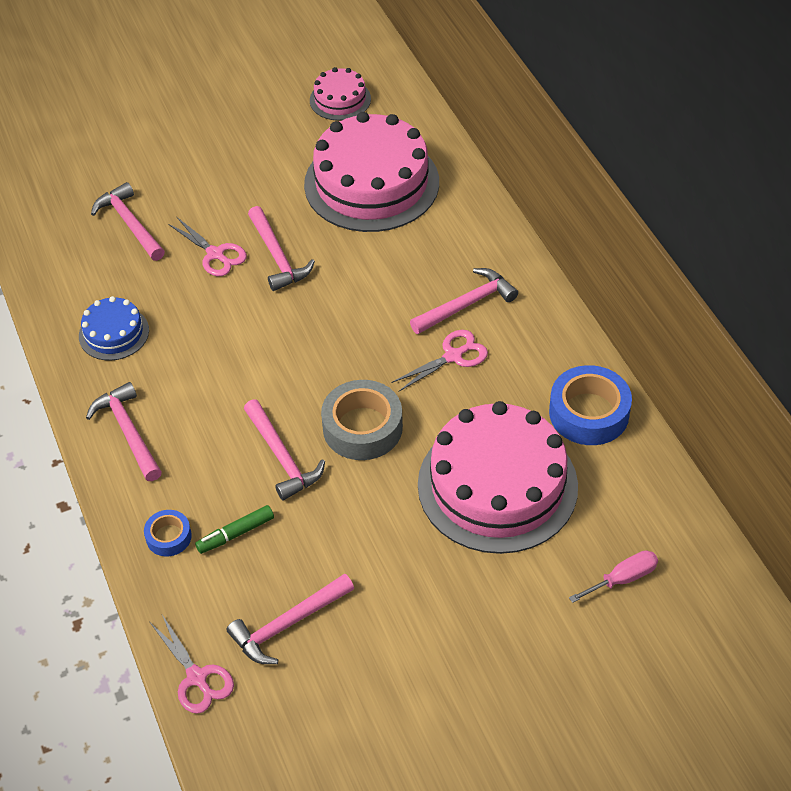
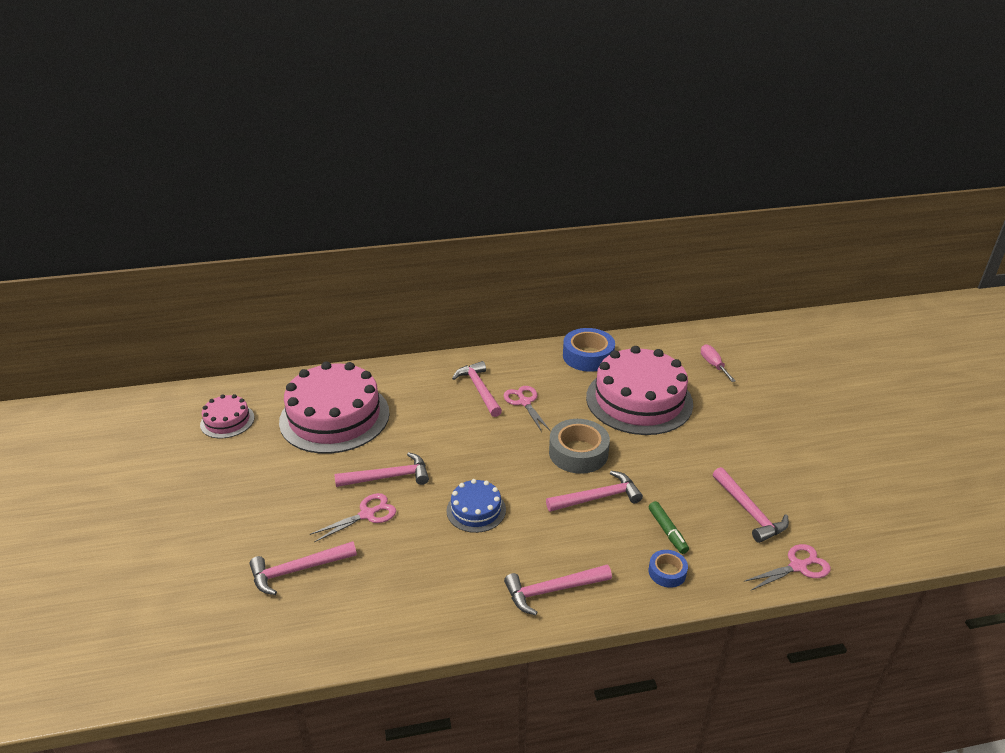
camera: 80 degrees left, 15 degrees down
(114, 333) = (433, 592): blue cake -> blue cake (476, 510)

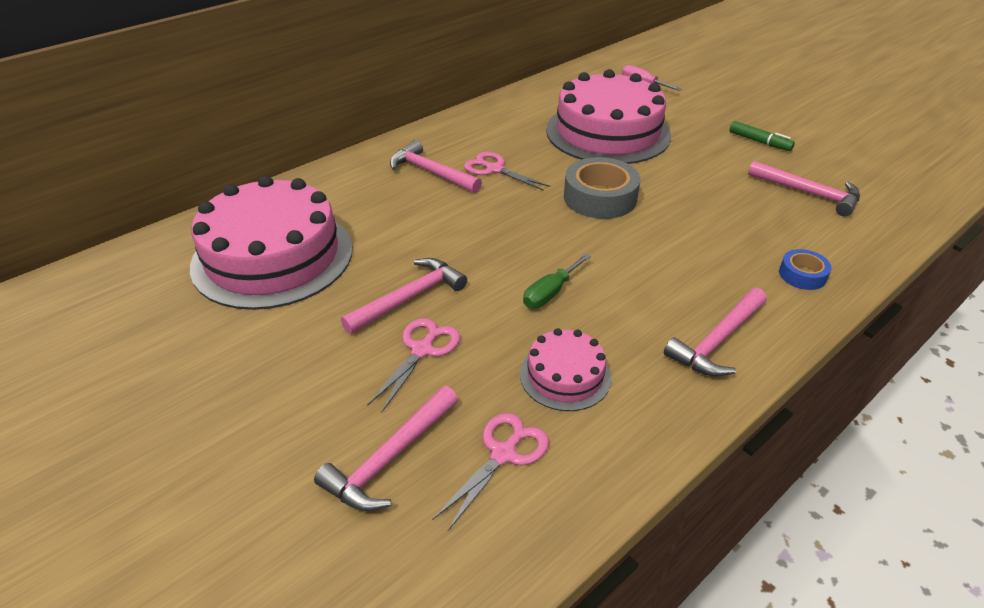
camera: 30 degrees left, 5 degrees up
(227, 421) = (110, 314): pink cake -> pink cake (565, 375)
(476, 510) = (550, 293): blue cake -> green screwdriver
(588, 356) = (517, 109): blue tape -> none
(598, 498) = (664, 232): pink hammer -> none
(667, 531) = (761, 237): green marker -> green marker (759, 142)
(798, 566) = (898, 224): pink scissors -> pink scissors (503, 454)

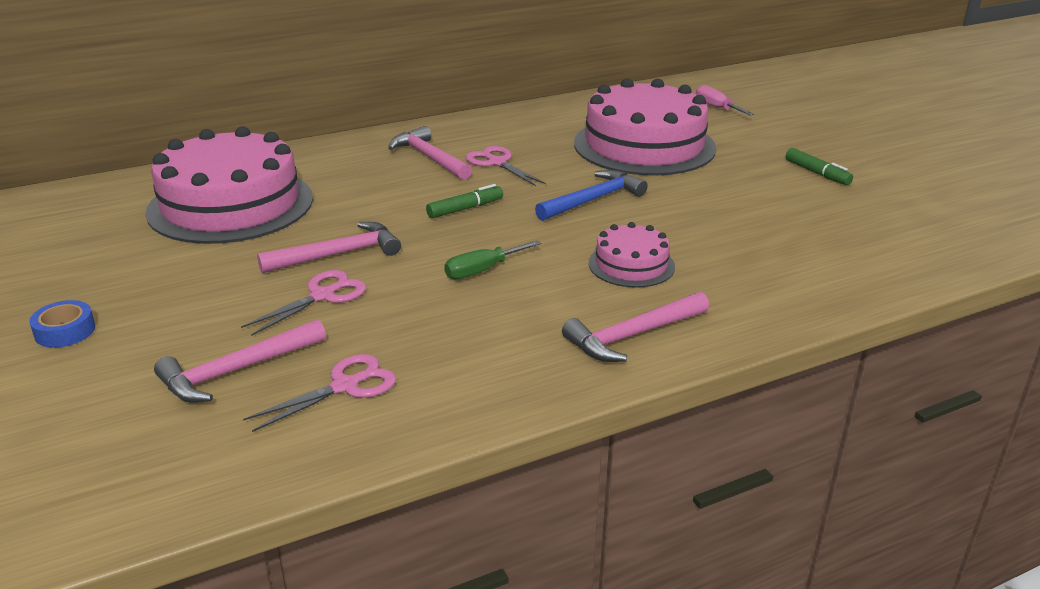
camera: 15 degrees right, 10 degrees down
(495, 225) = (465, 209): none -> green marker
(565, 375) = (449, 337): pink cake -> pink cake (631, 265)
(600, 197) = (593, 200): grey tape -> blue hammer
(802, 275) = (775, 295): blue tape -> blue tape (65, 331)
(808, 193) = (840, 226): pink hammer -> none

